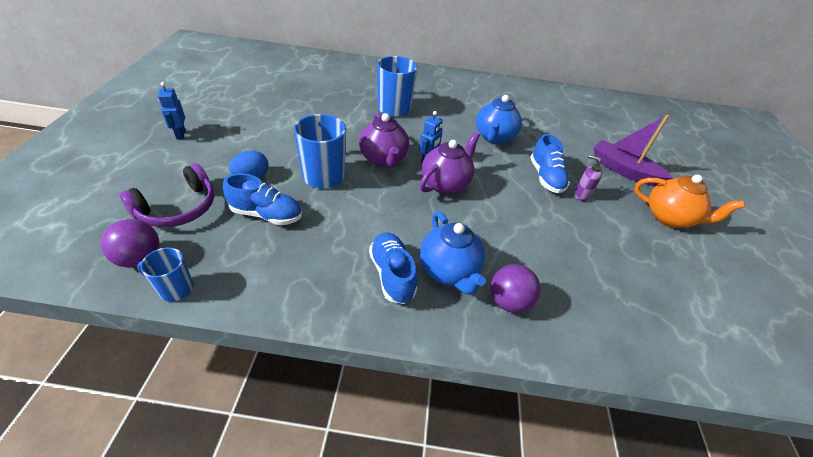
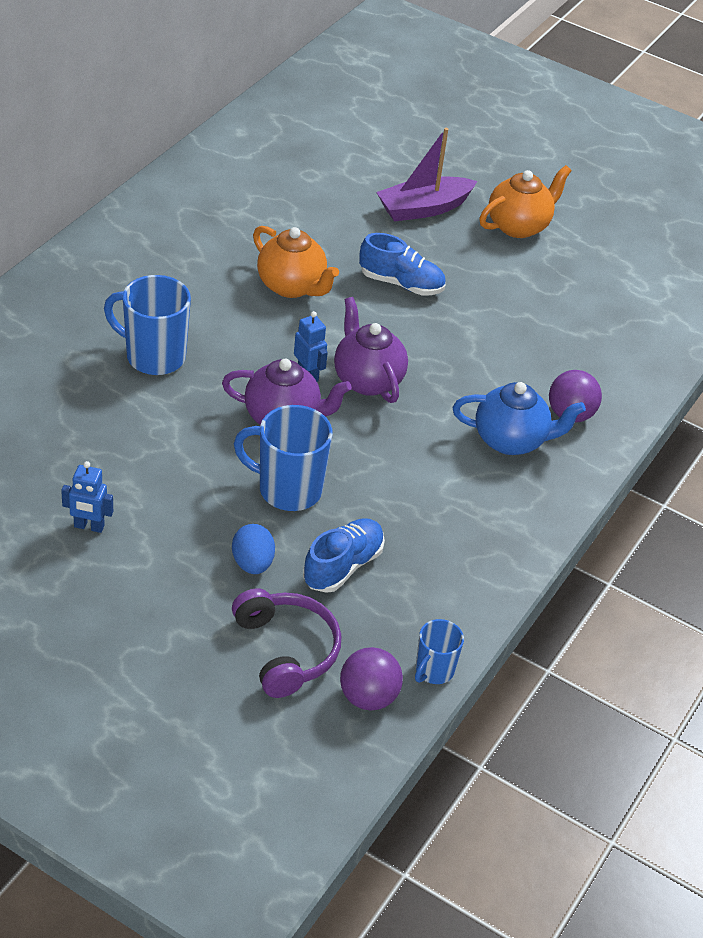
camera: 65 degrees left, 0 degrees up
(180, 134) = (93, 624): blue robot -> blue robot (89, 526)
(392, 274) = (495, 487): blue shoe -> none
(494, 137) = (292, 286): blue teapot -> orange teapot
(581, 195) = (448, 272): purple soap dispenser -> none

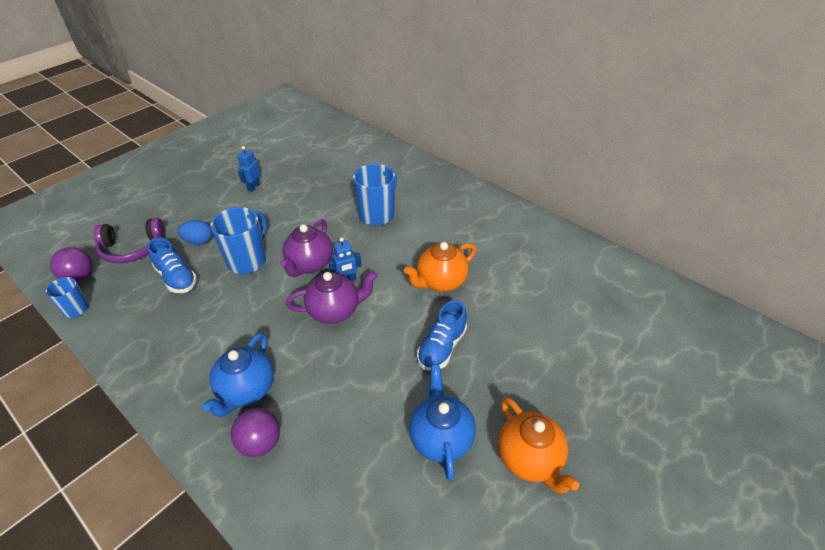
camera: 105 degrees right, 0 degrees up
(423, 208) = (547, 380): purple boat -> none
(517, 283) = (440, 438): none -> blue teapot

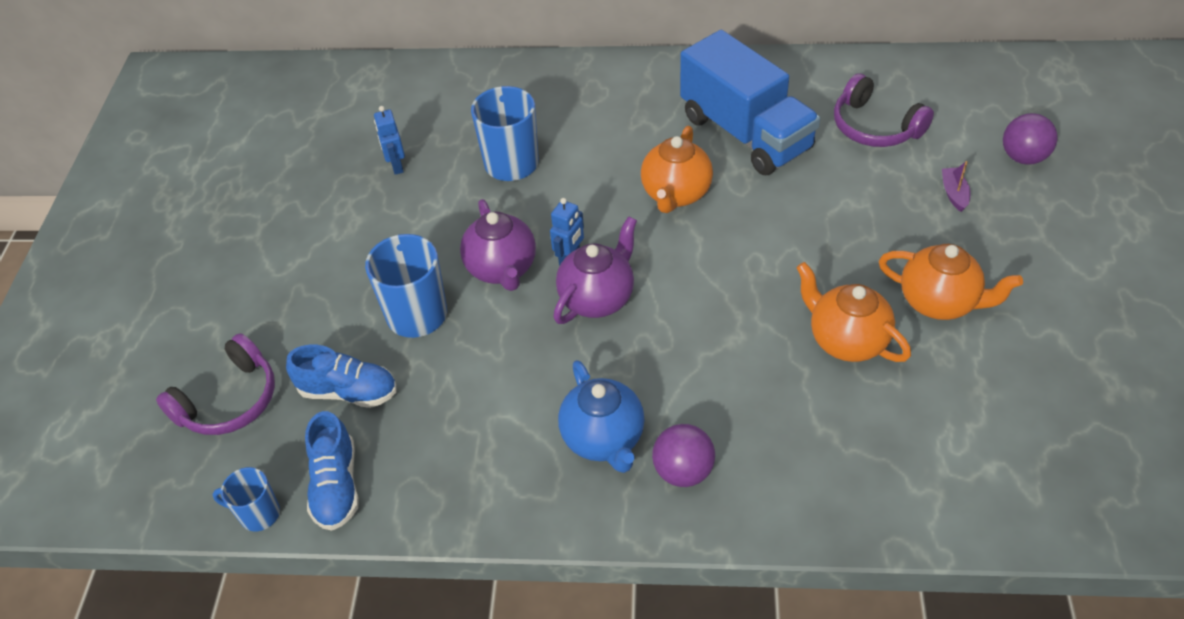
camera: 35 degrees left, 5 degrees up
(79, 277) = (203, 480): purple ball -> purple ball (1023, 157)
(199, 241) = (315, 333): blue egg -> none
(253, 187) = (295, 223): blue robot -> blue robot (396, 166)
(440, 438) = (846, 340): blue teapot -> orange teapot
(442, 347) = (754, 259): blue shoe -> blue shoe (336, 486)
(519, 272) = (745, 133): none -> blue truck
(608, 316) = (875, 127): none -> purple headphones
(619, 393) = (954, 193): none -> purple boat

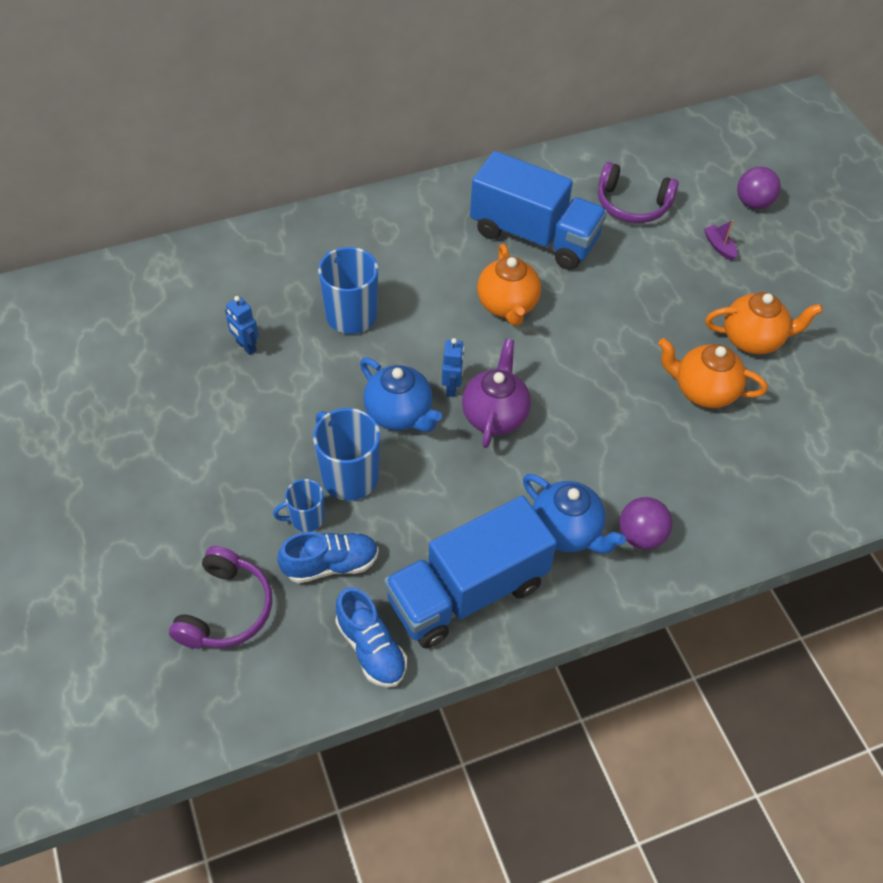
camera: 30 degrees left, 5 degrees up
(258, 514) = (318, 697): blue mug -> blue mug (306, 518)
(463, 465) = (467, 592): none -> blue truck
(502, 269) = (399, 414): purple teapot -> blue teapot

